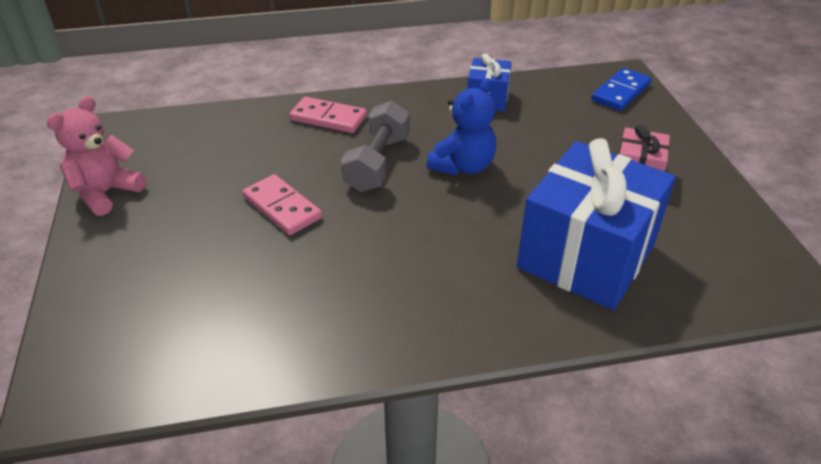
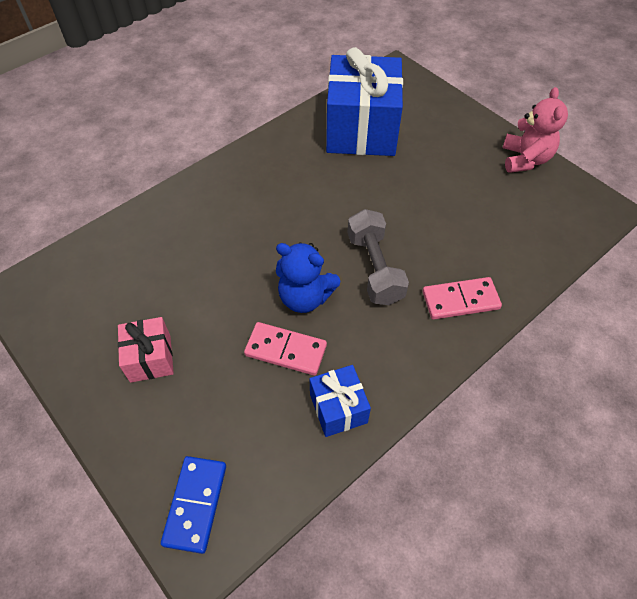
camera: 150 degrees right, 15 degrees up
(282, 207) = (404, 199): pink domino -> pink domino (285, 350)
(463, 166) = (305, 297): blue teddy bear -> blue teddy bear turned 75 degrees counterclockwise
(586, 256) = (173, 251): blue gift -> blue gift (361, 130)

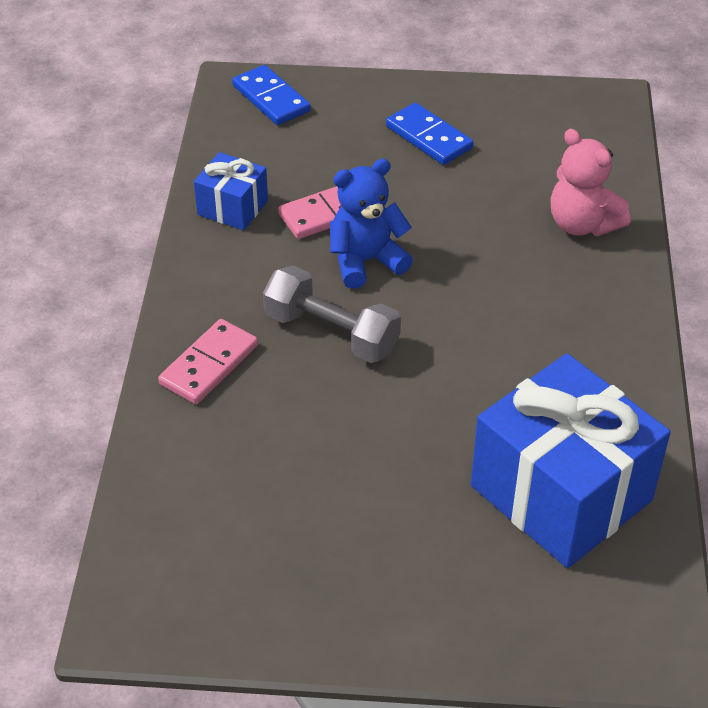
camera: 135 degrees right, 10 degrees down
(150, 358) = (429, 137): pink gift -> blue domino
(525, 159) = (295, 623): pink teddy bear -> pink teddy bear (582, 224)

